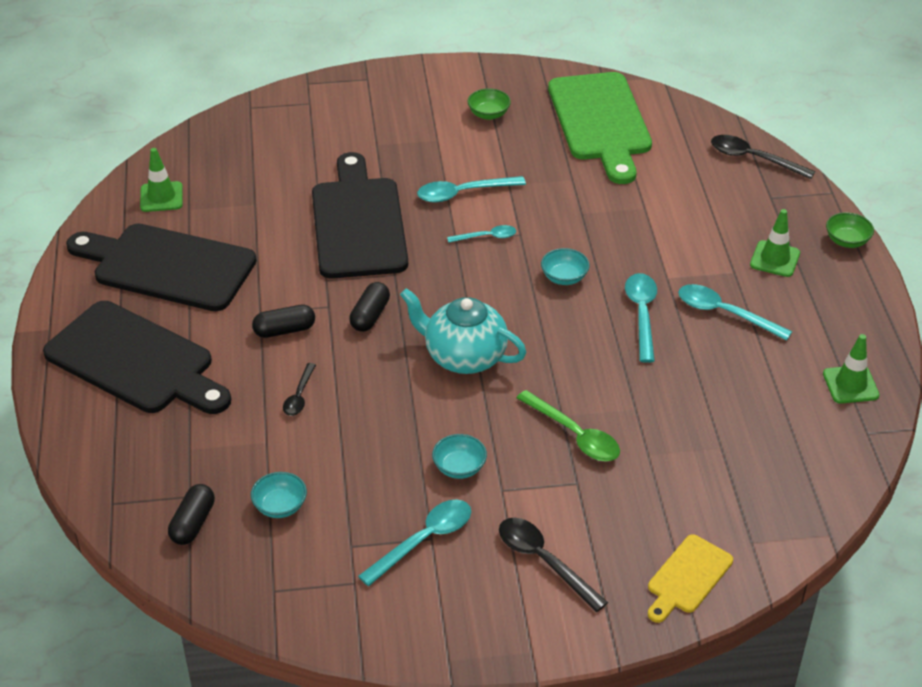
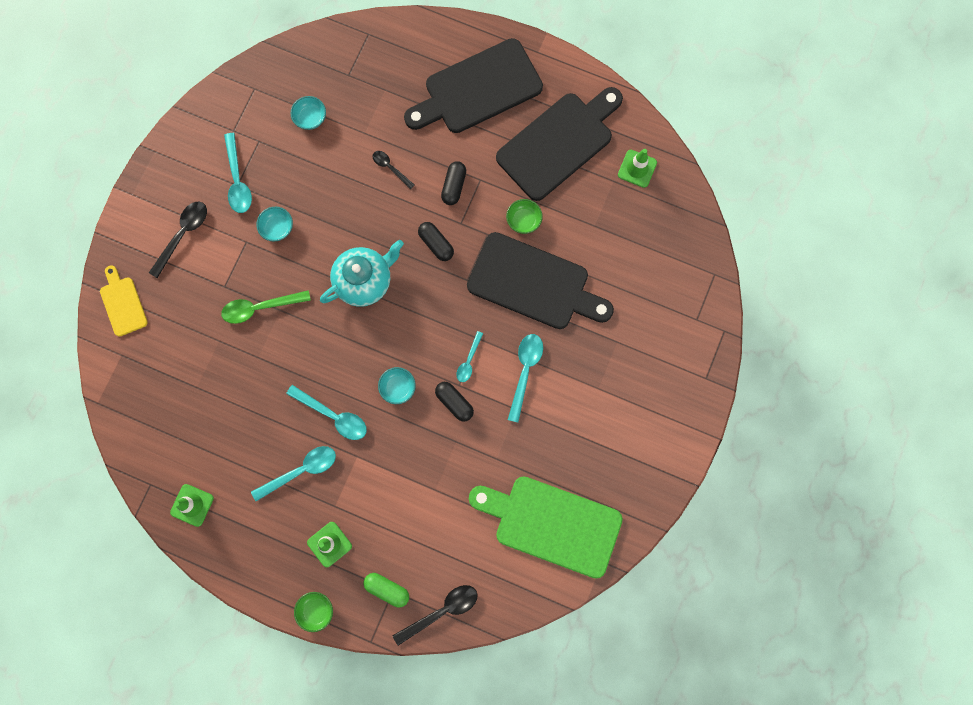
camera: 120 degrees right, 35 degrees up
(193, 523) = (327, 68): black capsule -> black capsule (454, 402)
(488, 114) = (608, 444): green bowl -> green bowl (523, 220)
(543, 561) = (183, 234): black spoon -> black spoon turned 45 degrees counterclockwise
(773, 201) = (387, 589): none -> green capsule

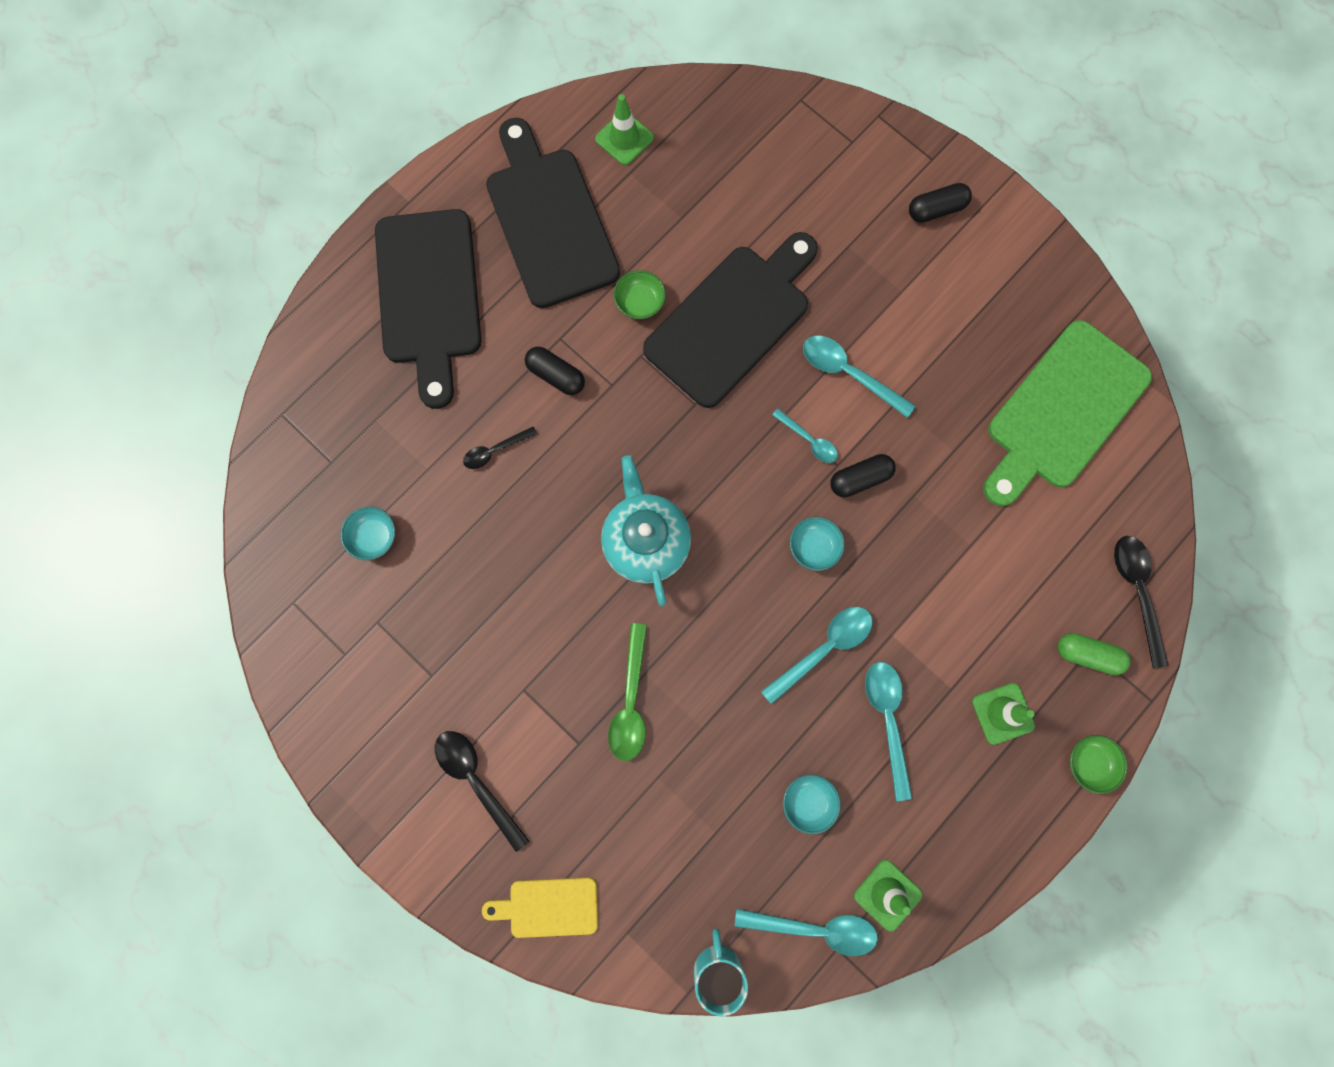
camera: 70 degrees left, 0 degrees up
(117, 415) = (718, 967): none -> turquoise mug
(238, 180) = (426, 672): turquoise spoon -> turquoise spoon (815, 928)
(277, 228) = (520, 638): turquoise bowl -> turquoise bowl (808, 802)
(387, 589) = (1087, 654): green capsule -> green capsule turned 60 degrees clockwise
(436, 244) = (629, 427): black capsule -> black capsule (936, 209)

